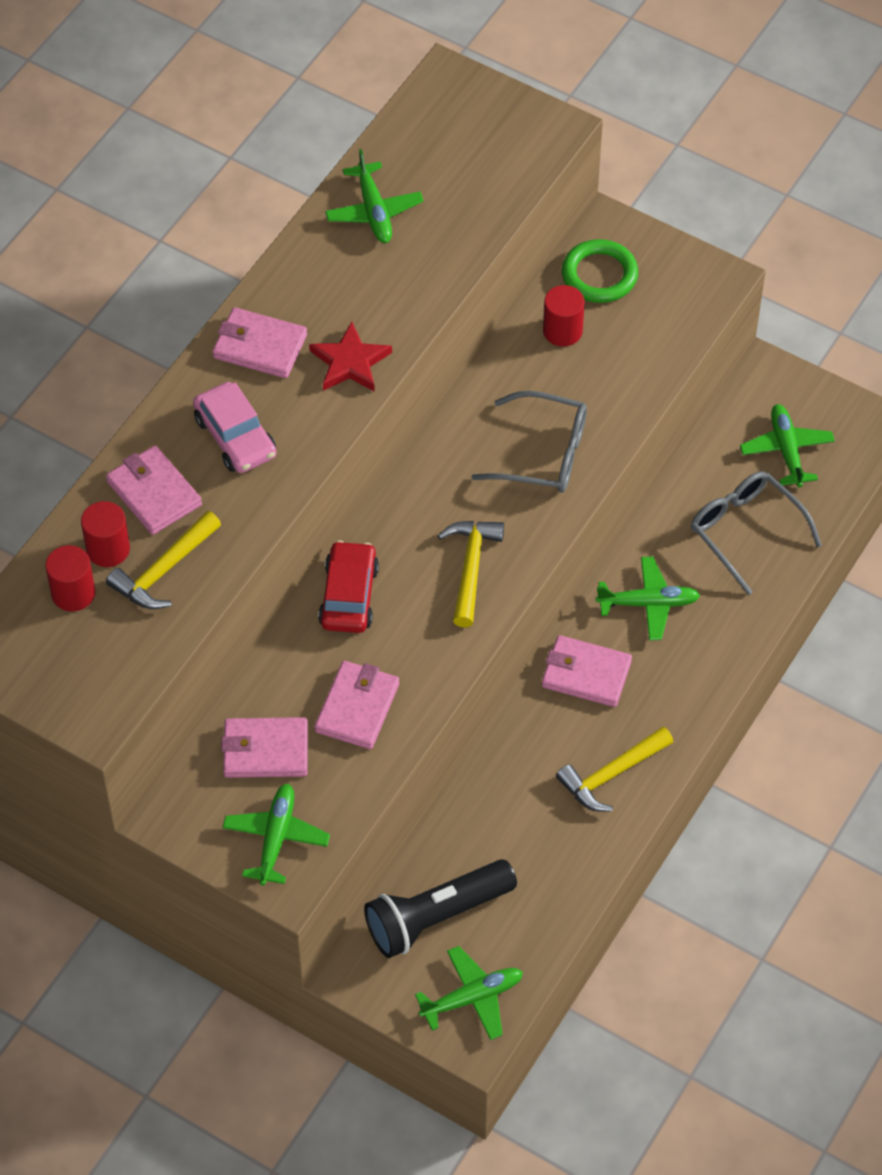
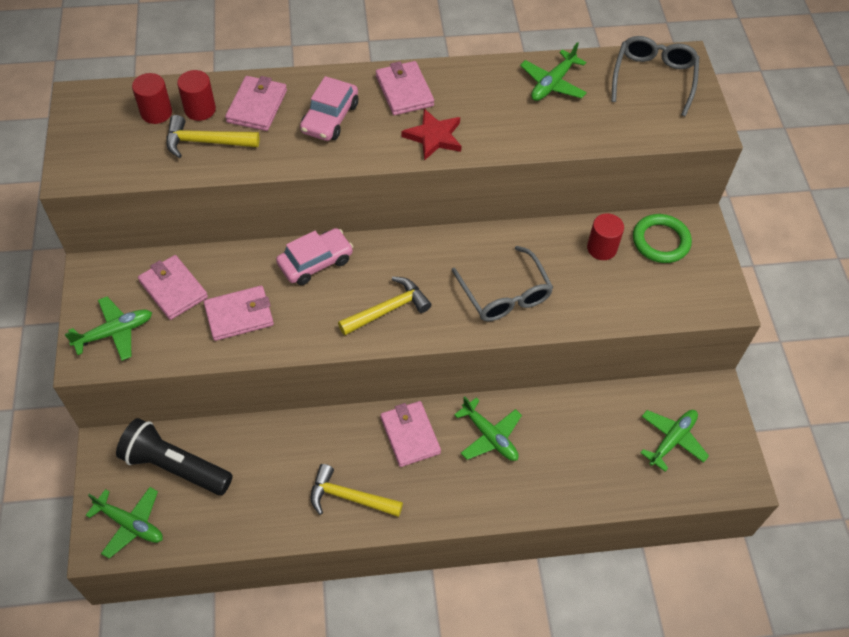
camera: 50 degrees right, 0 degrees up
(349, 596) = (315, 262): red car -> pink car
(745, 531) = (591, 456): grey glasses -> grey glasses (653, 78)

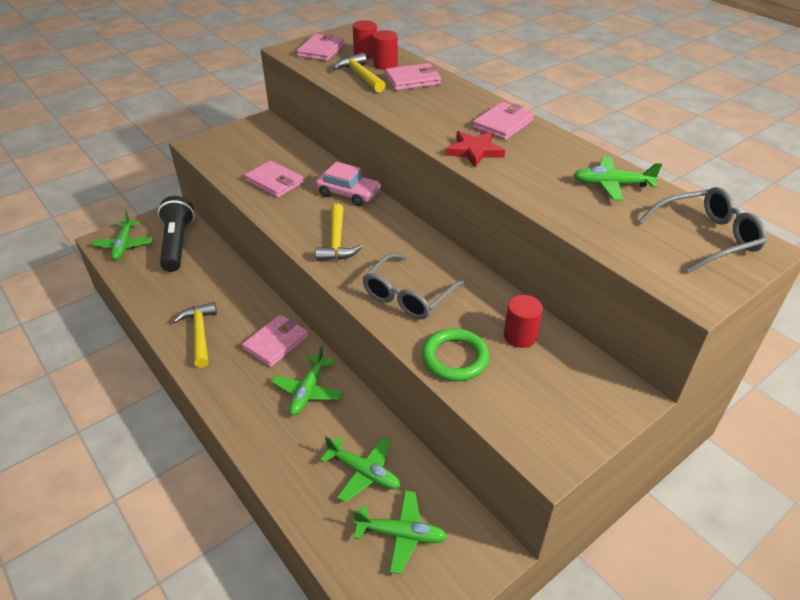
camera: 60 degrees right, 15 degrees down
(115, 332) = (223, 145): green plane -> green plane (364, 472)
(173, 289) = (273, 151): pink wallet -> pink wallet (321, 50)
(330, 118) = (437, 106): pink car -> none
(388, 309) = (336, 241): yellow hammer -> yellow hammer turned 60 degrees clockwise
(660, 241) = (574, 375): green ring -> green ring (455, 358)

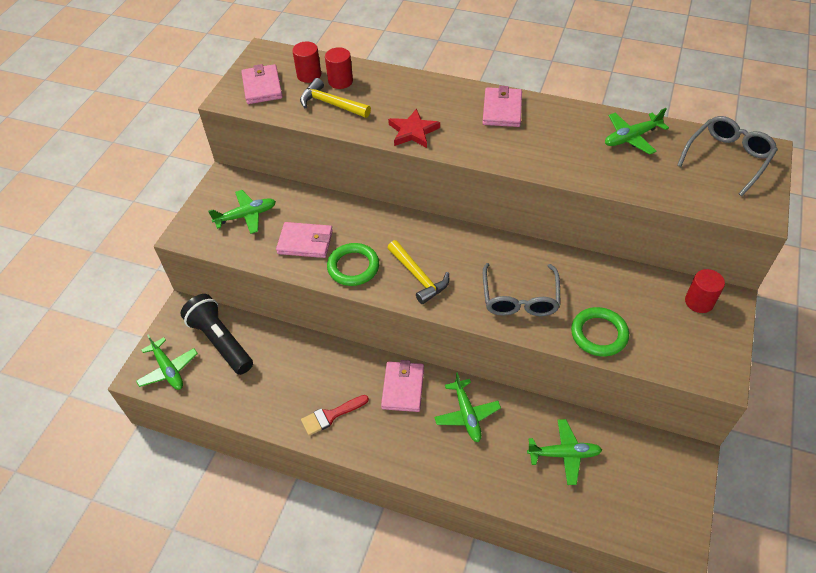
camera: 30 degrees left, 10 degrees up
(200, 333) = (331, 416): yellow hammer -> red brush
(292, 213) = (353, 267): none -> green ring
(348, 194) = (382, 223): pink car -> none
(401, 534) = (627, 483): green plane -> green plane (246, 216)
(412, 80) = (382, 90): pink wallet -> none
(474, 151) = (506, 149): red star -> red star (413, 131)
(520, 336) = (625, 291): red cylinder -> red cylinder (699, 302)

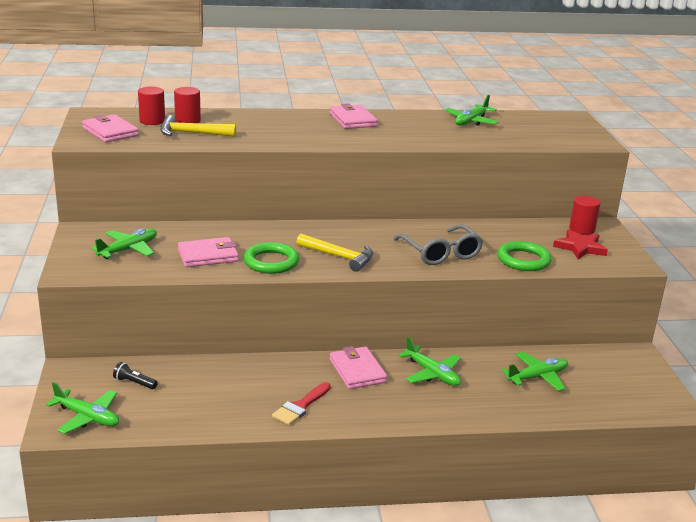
camera: 30 degrees left, 25 degrees down
(221, 341) = (134, 383): black flashlight -> black flashlight, size x0.42
(413, 131) = (286, 139): red star -> red star (580, 247)
(727, 158) = (551, 122): grey glasses -> none

